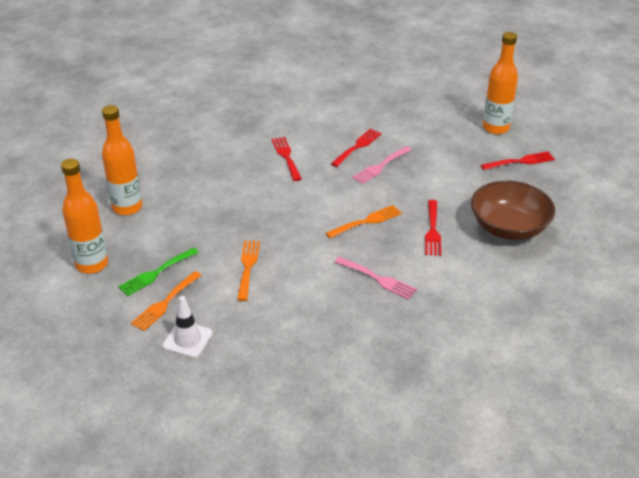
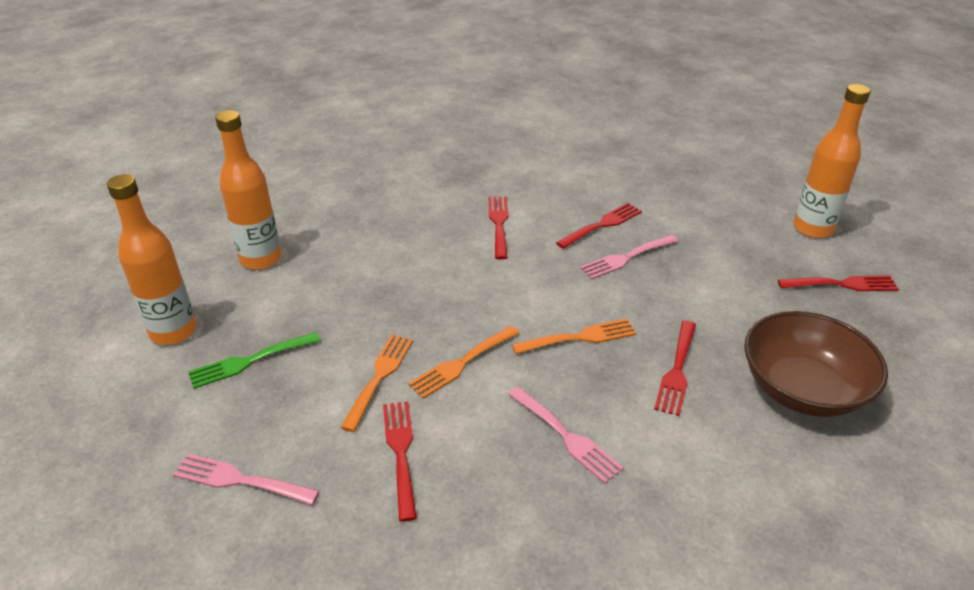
camera: 15 degrees right, 0 degrees up
(165, 303) = (238, 411): orange fork -> orange fork (462, 363)
(187, 340) = (239, 480): white traffic cone -> pink fork
(280, 306) = (400, 452): none -> red fork

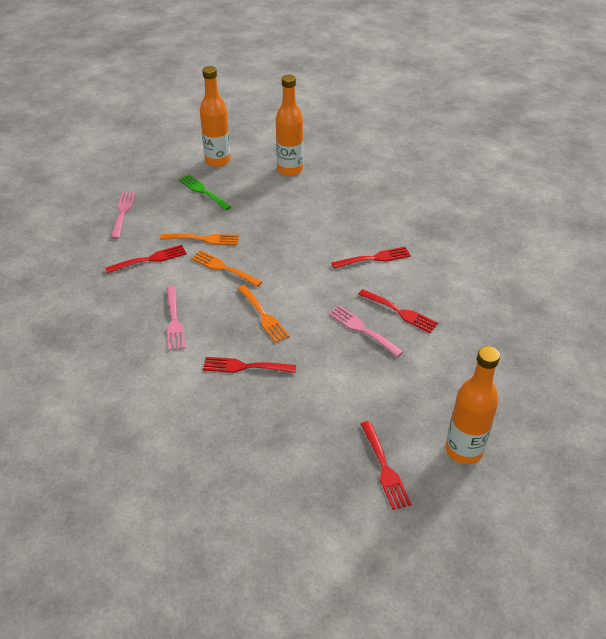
camera: 75 degrees right, 5 degrees up
(567, 436) = (174, 321): pink fork -> pink fork turned 45 degrees counterclockwise
(802, 389) = (245, 436): brown bowl -> none

